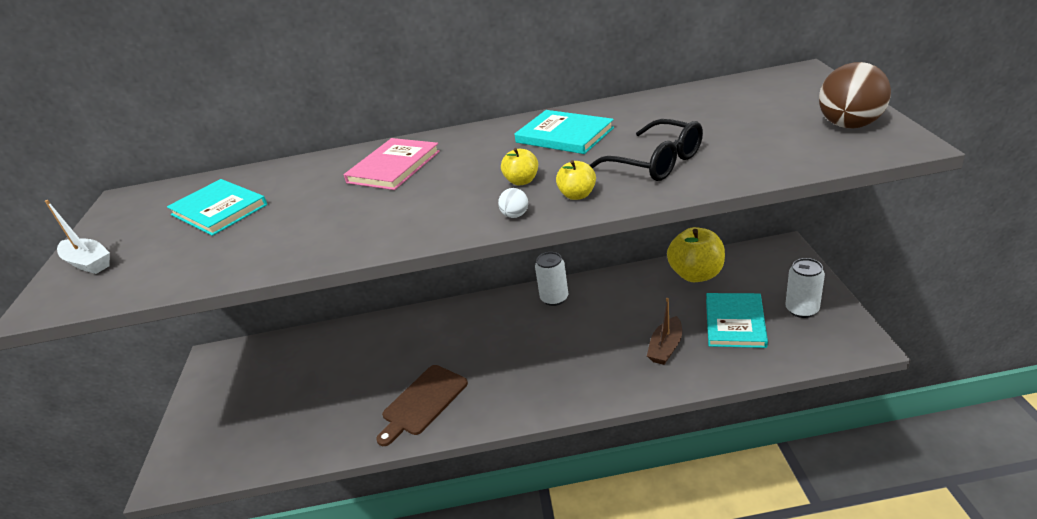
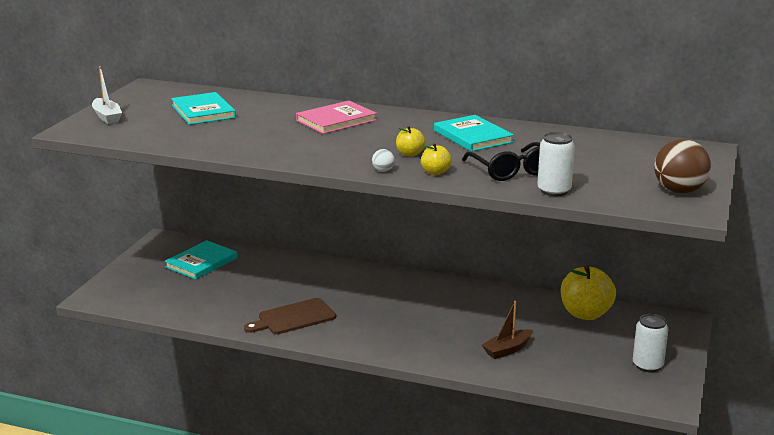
camera: 20 degrees right, 10 degrees down
(554, 298) = (450, 290): white can -> white can (554, 191)
(735, 322) = (581, 354): turquoise book -> turquoise book (201, 262)

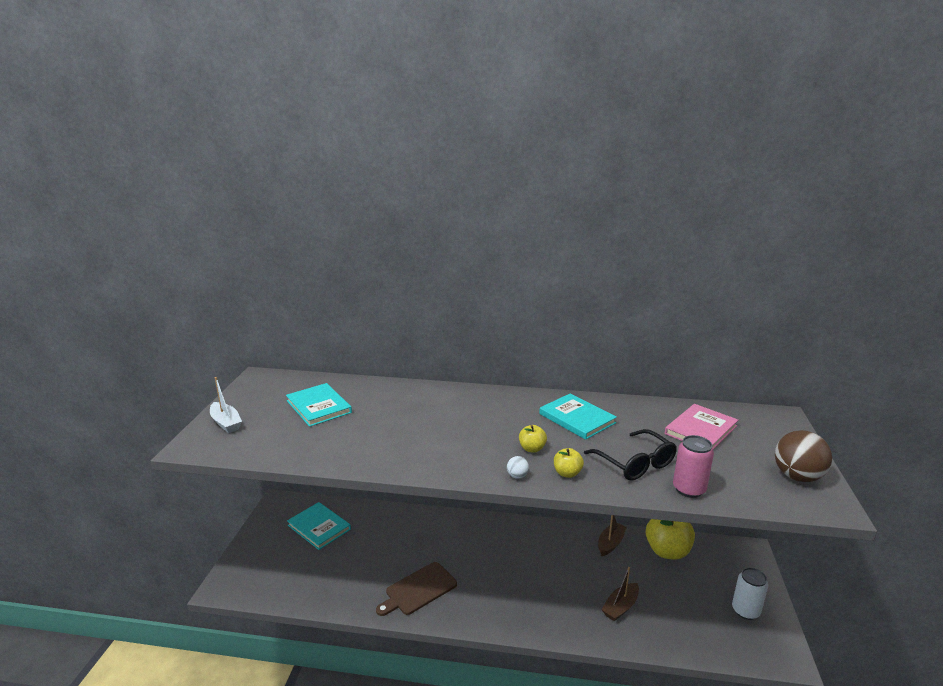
camera: 10 degrees left, 0 degrees up
(201, 262) = (319, 527): turquoise book -> turquoise book turned 75 degrees counterclockwise
(336, 120) = (446, 408): pink book -> pink book (700, 430)
(522, 302) = (610, 543): none -> brown boat
(554, 191) = (689, 489): white can -> pink can

